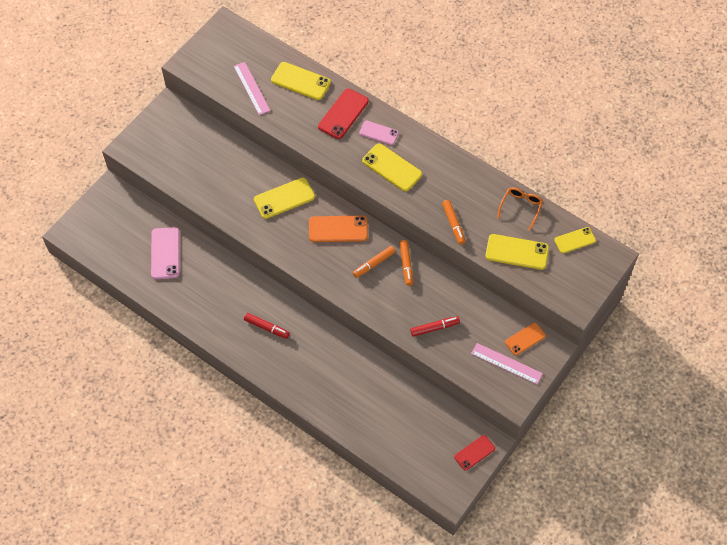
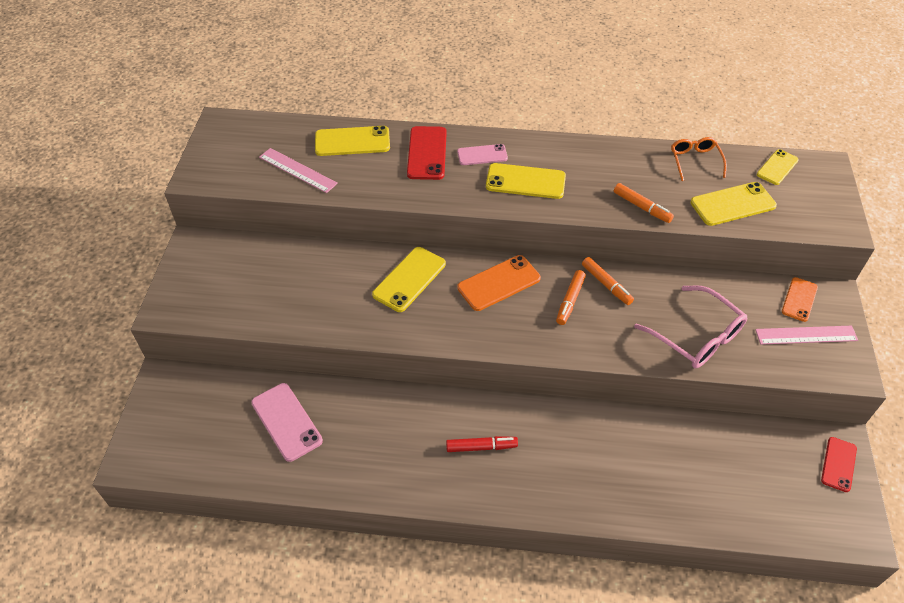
camera: 30 degrees left, 10 degrees down
(434, 328) = (697, 336): red marker -> pink glasses

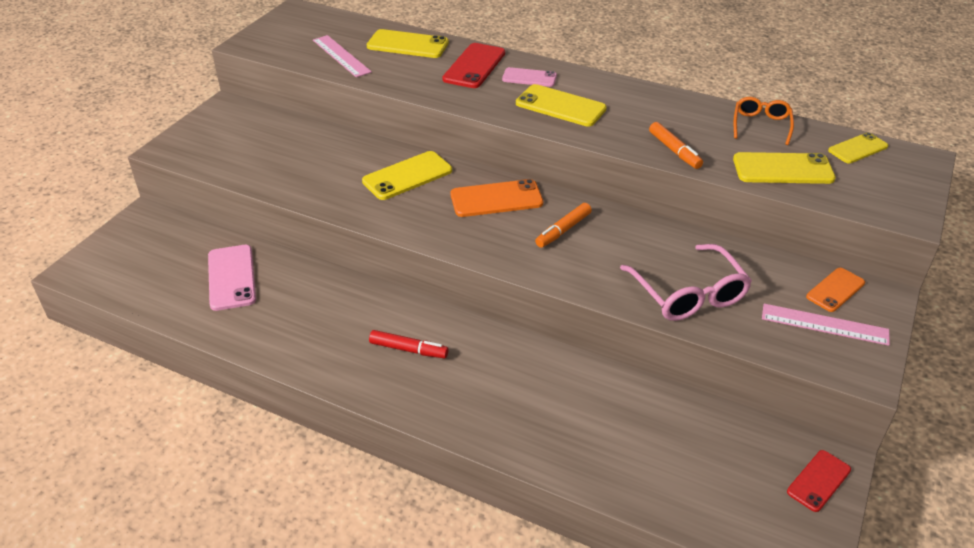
camera: 20 degrees right, 10 degrees down
(606, 284) = (612, 226): orange marker -> none

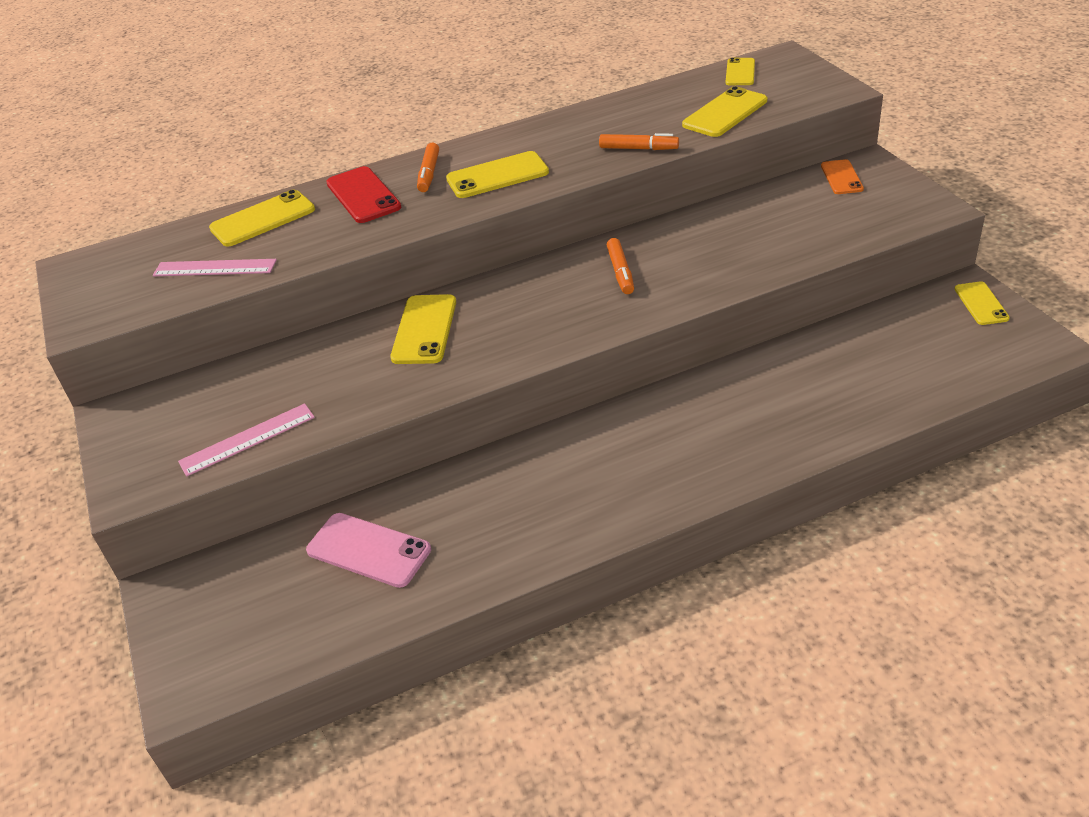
camera: 45 degrees left, 0 degrees up
(408, 349) = (622, 460): red marker -> none
(496, 199) = (530, 290): orange phone -> none
(529, 78) = (429, 173): pink phone -> orange marker
(688, 294) = (774, 245): pink glasses -> none
(761, 125) = (658, 96): orange glasses -> none
(819, 481) = (981, 303): red phone -> yellow phone
(824, 324) = (872, 200): pink ruler -> pink ruler (247, 439)

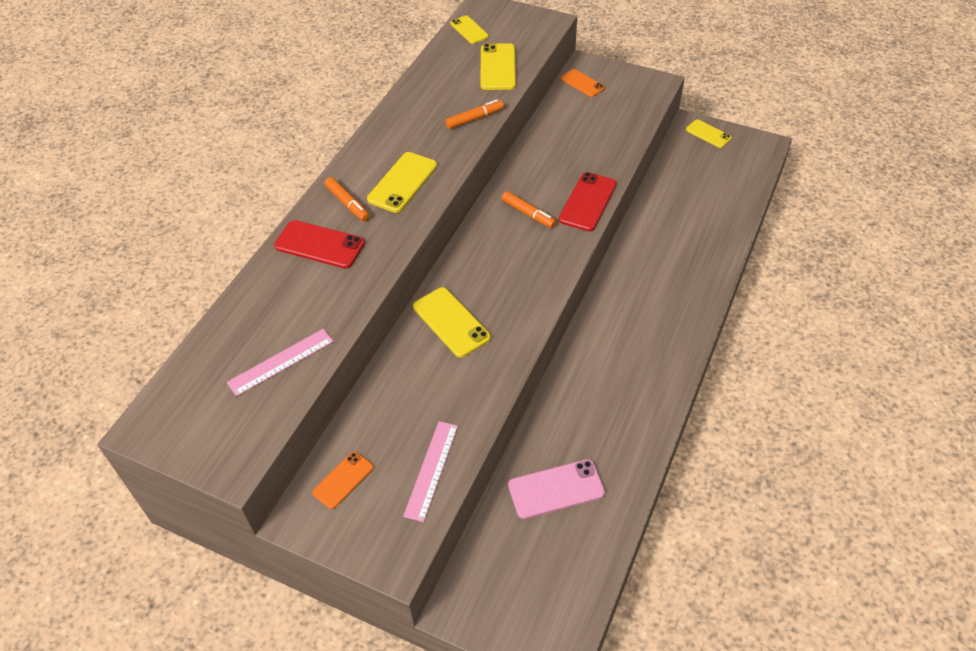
camera: 45 degrees left, 10 degrees up
(178, 405) = (343, 480): none -> orange phone
(263, 219) = (262, 303): yellow phone -> none
(698, 288) = (587, 202): none -> red phone

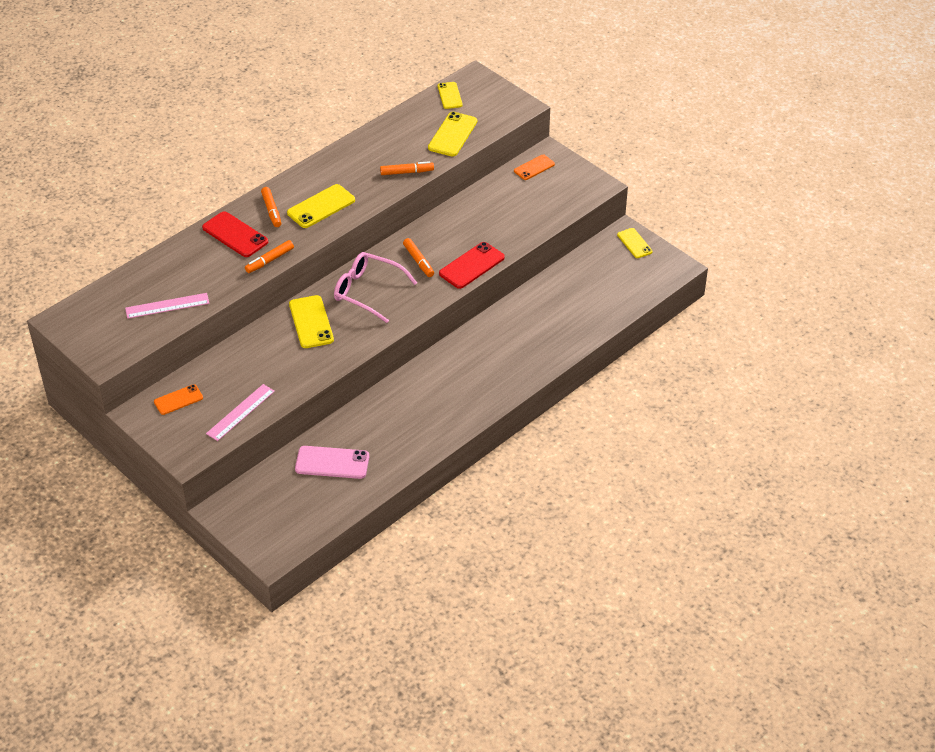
camera: 20 degrees right, 5 degrees down
(378, 263) = (269, 260): none -> orange marker
(494, 265) = (367, 291): none -> pink glasses
(582, 83) = (534, 167): orange phone -> orange phone turned 75 degrees clockwise

